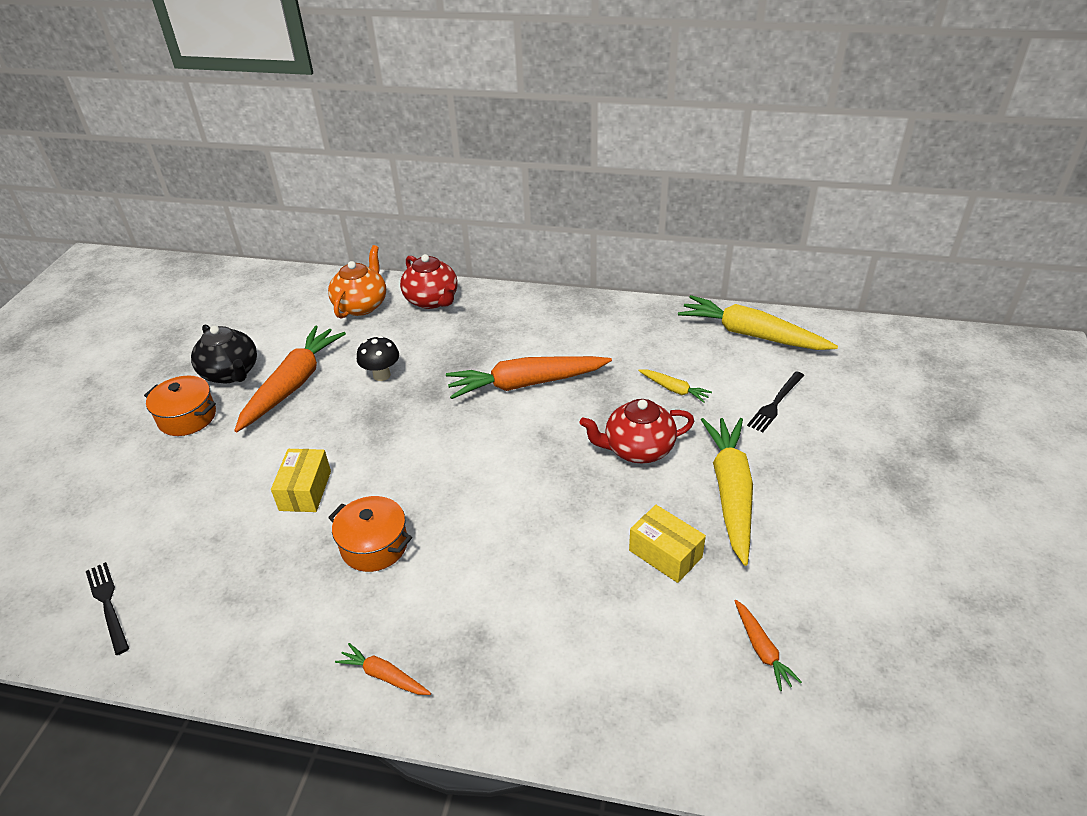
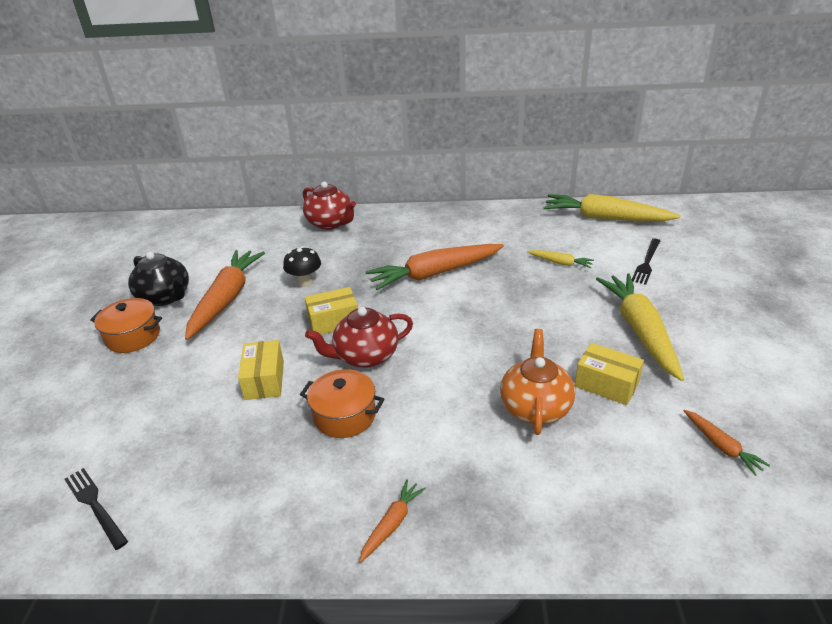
camera: 10 degrees left, 5 degrees down
(361, 305) = (269, 233): orange teapot -> orange teapot (535, 407)
(384, 675) = (392, 524): orange carrot -> orange carrot turned 105 degrees clockwise
(397, 430) = (334, 321): none -> yellow box
(637, 449) = (549, 309): red teapot -> red teapot (365, 356)

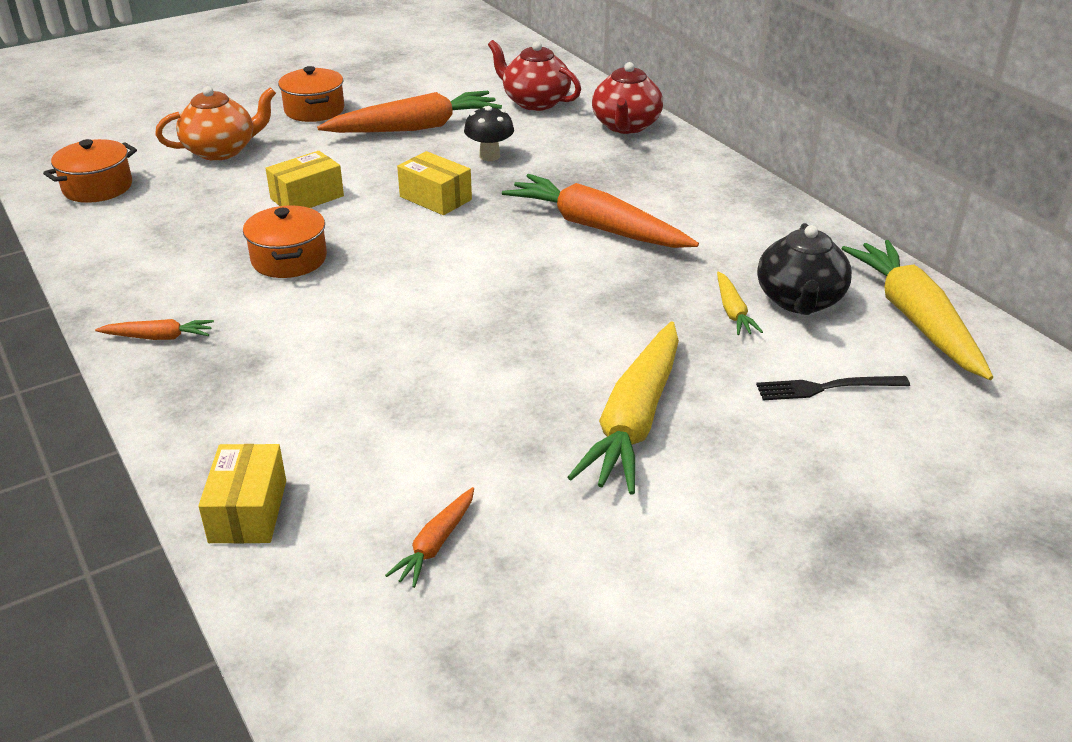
camera: 55 degrees right, 0 degrees up
(95, 505) = (98, 187): black fork -> orange pot
(165, 297) = (387, 98): black teapot -> black teapot (799, 301)
(365, 356) = (393, 237): red teapot -> red teapot (535, 102)
(535, 407) = (397, 375): orange teapot -> orange teapot (221, 151)
(606, 384) = (486, 418): yellow box -> yellow box (248, 511)
(640, 330) = (634, 420): yellow carrot -> yellow carrot turned 150 degrees clockwise

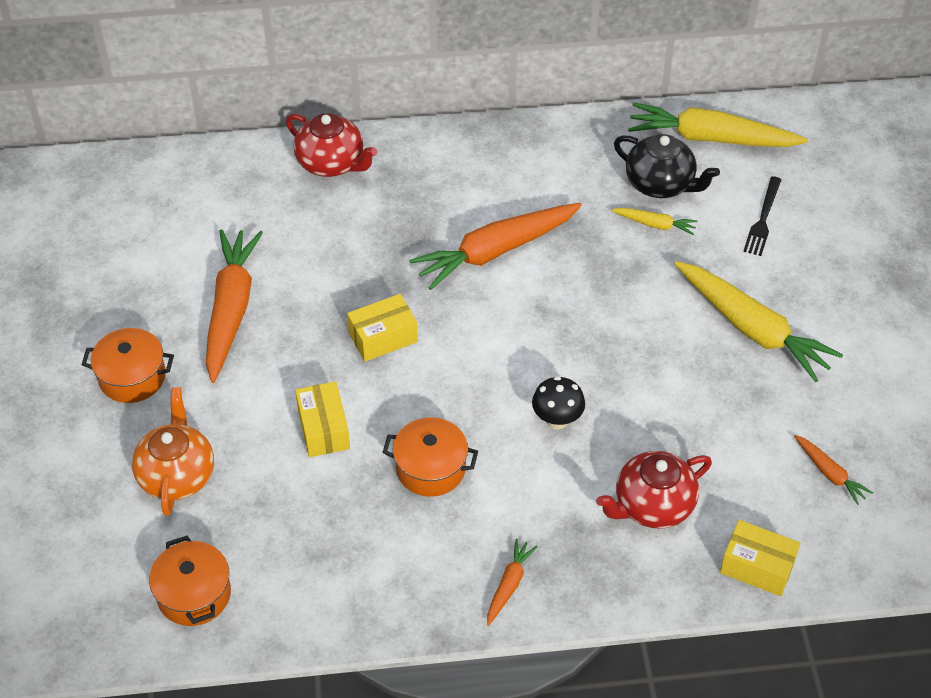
camera: 65 degrees left, 15 degrees up
(489, 156) = (327, 275): black mushroom -> black mushroom (557, 420)
(535, 102) = (237, 205): red teapot -> red teapot (652, 505)

